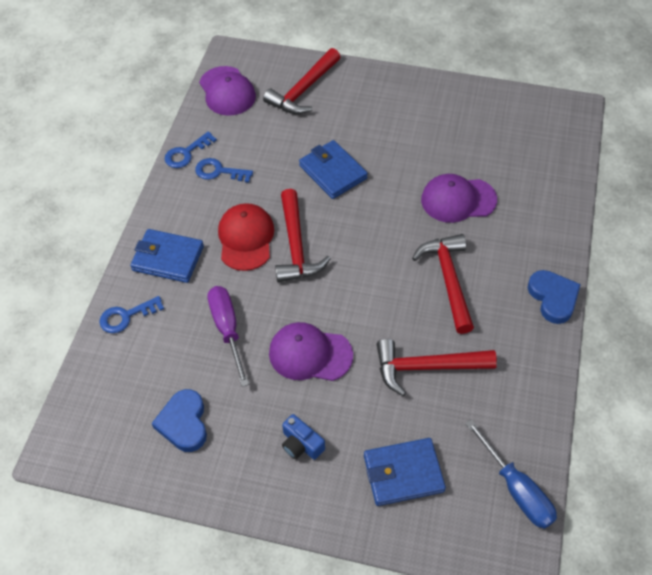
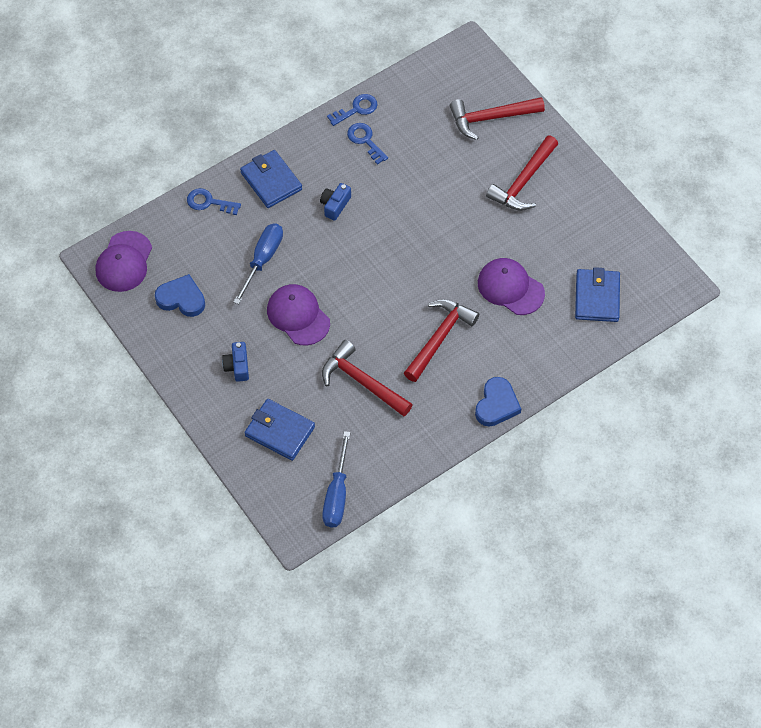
camera: 40 degrees right, 5 degrees up
(184, 423) = (181, 298): blue heart -> blue heart turned 75 degrees clockwise
(186, 153) = (356, 109): blue key -> blue key turned 150 degrees clockwise
(227, 91) = (434, 78): purple cap -> purple cap (124, 262)
(227, 329) = (262, 260): purple screwdriver -> blue screwdriver
(246, 238) = (335, 205): red cap -> blue camera
(296, 246) = (363, 236): red hammer -> red hammer (523, 182)
(333, 172) = (444, 200): blue wallet -> blue wallet (597, 297)

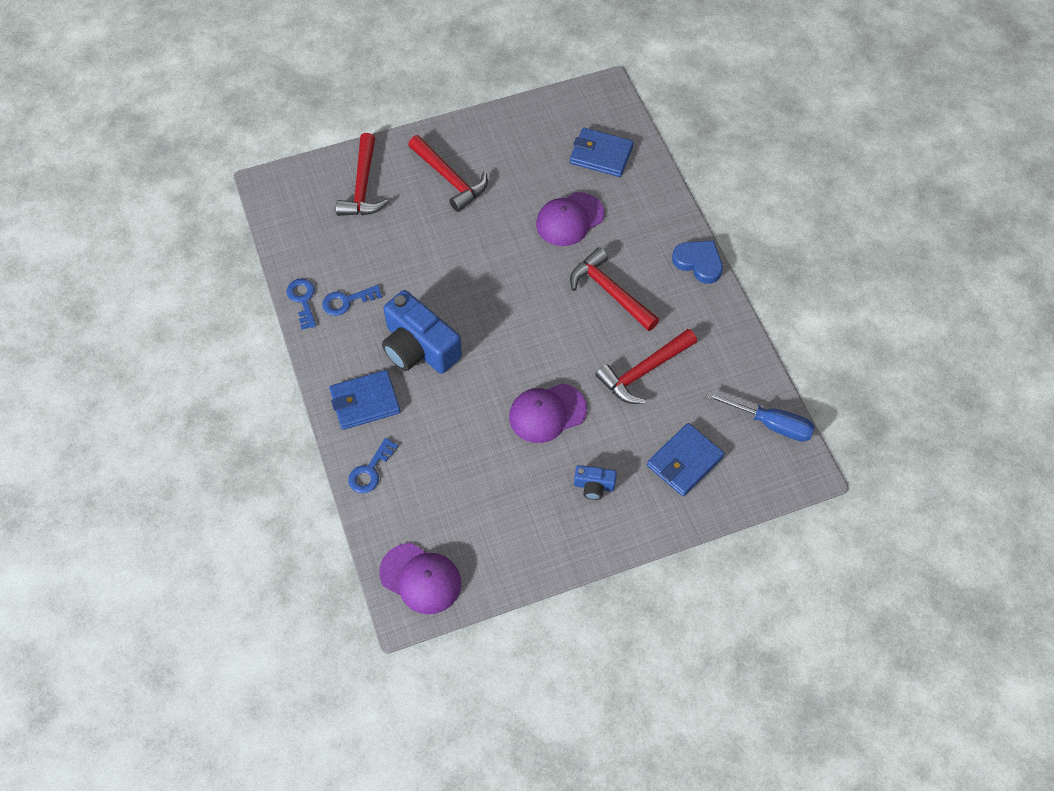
camera: 75 degrees left, 0 degrees up
(181, 298) = (490, 526): blue heart -> none
(262, 260) = (465, 432): blue screwdriver -> none
(335, 205) = (419, 348): blue camera -> blue camera, size x2.13

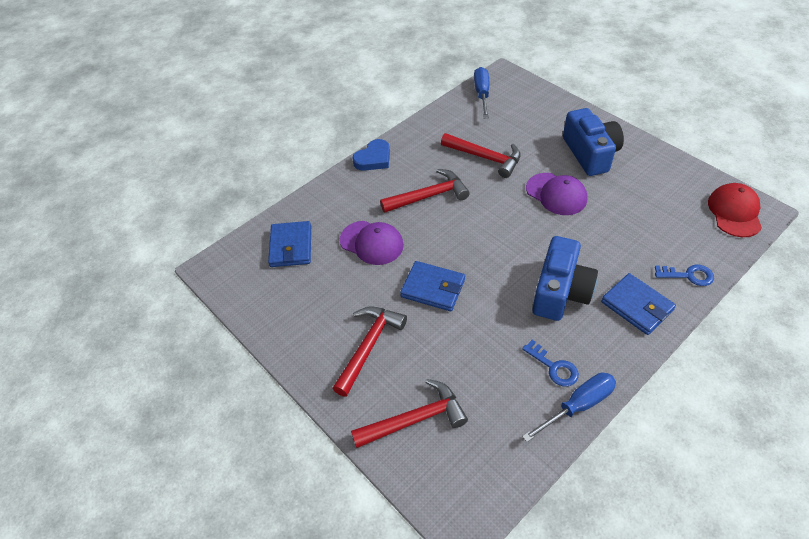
camera: 110 degrees left, 10 degrees down
(303, 300) = (578, 405): blue key -> blue screwdriver
(420, 578) = (734, 212): purple cap -> red cap
(594, 486) = (590, 153): blue camera -> blue camera, size x2.13
(610, 292) = (429, 196): red hammer -> red hammer turned 135 degrees counterclockwise
(684, 461) = (538, 120): blue wallet -> blue wallet (433, 288)
(698, 263) = (373, 158): blue heart -> blue heart turned 150 degrees counterclockwise

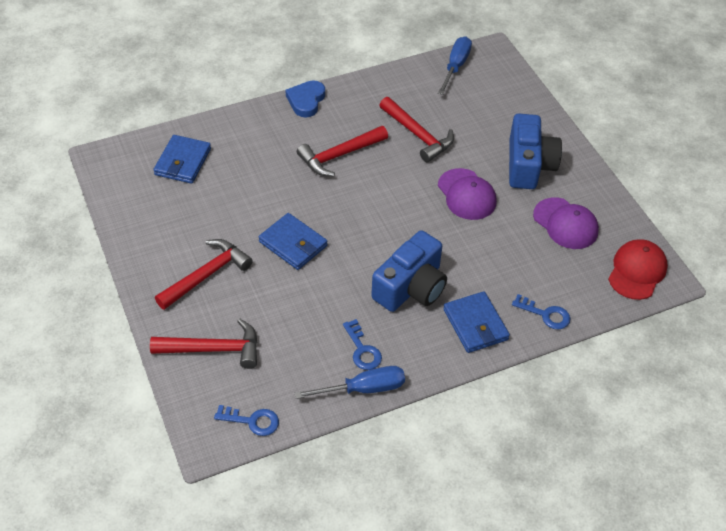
camera: 15 degrees right, 0 degrees up
(372, 243) = (259, 183): purple cap -> purple cap (565, 224)
(373, 158) = (306, 101): blue heart -> blue heart turned 135 degrees clockwise
(429, 196) = (339, 155): red hammer -> red hammer turned 150 degrees clockwise
(493, 481) = (252, 421): none -> blue key

